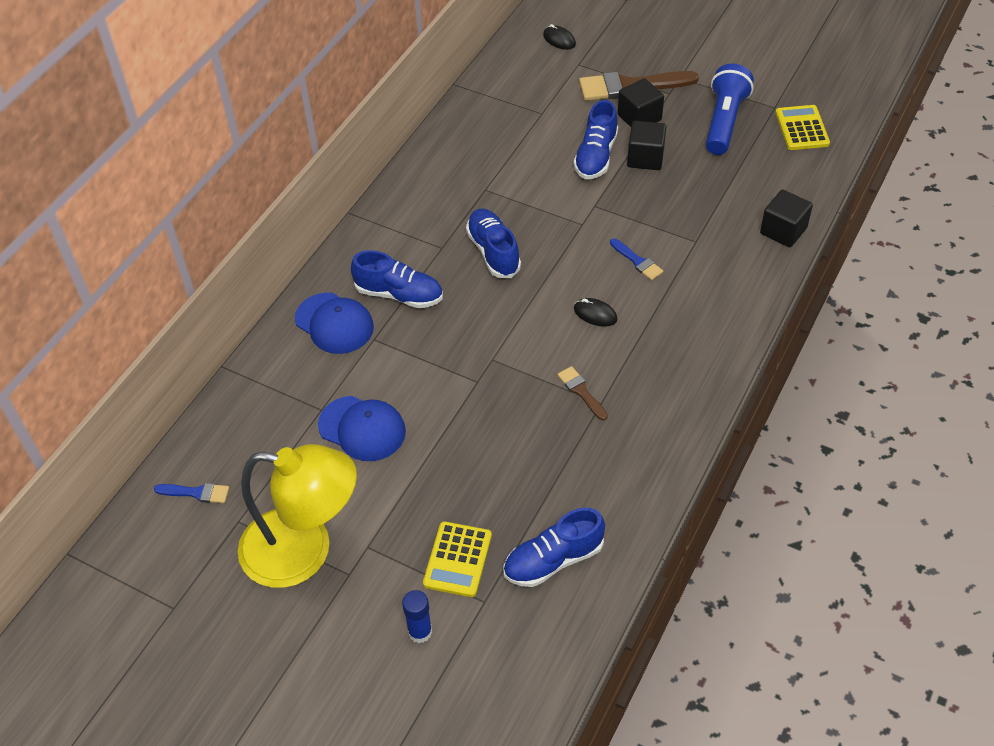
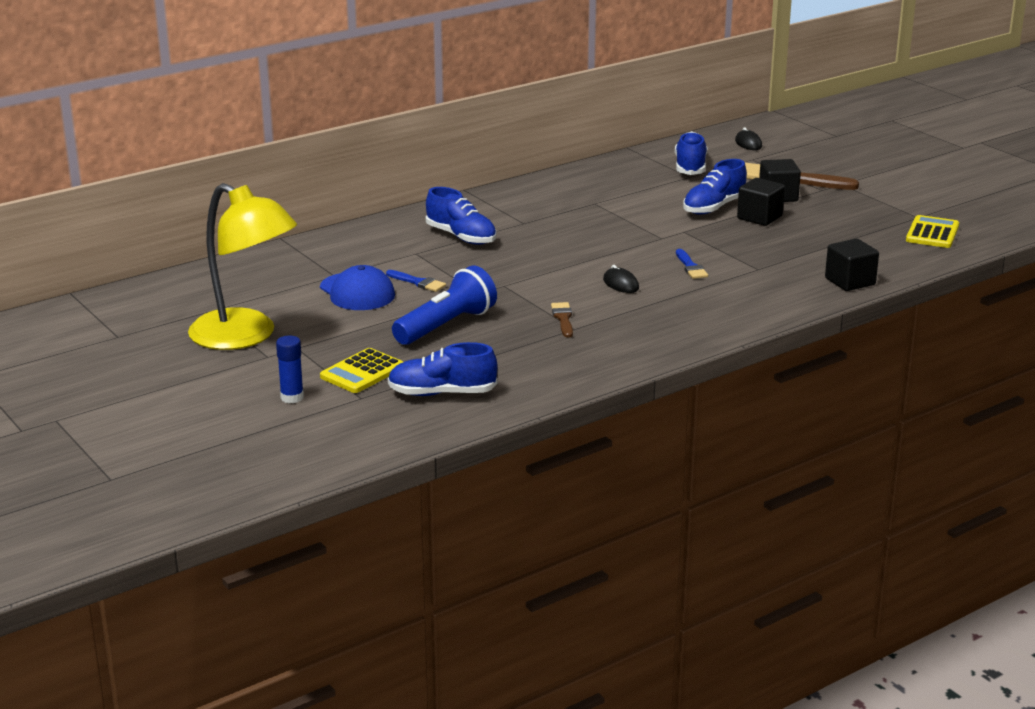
camera: 25 degrees right, 25 degrees down
(197, 493) = (194, 290): blue brush -> blue brush (418, 282)
(334, 323) = (392, 238): blue cap -> none
(493, 252) = (566, 234): blue shoe -> blue shoe (690, 167)
(724, 121) = (858, 214): blue flashlight -> blue flashlight (446, 326)

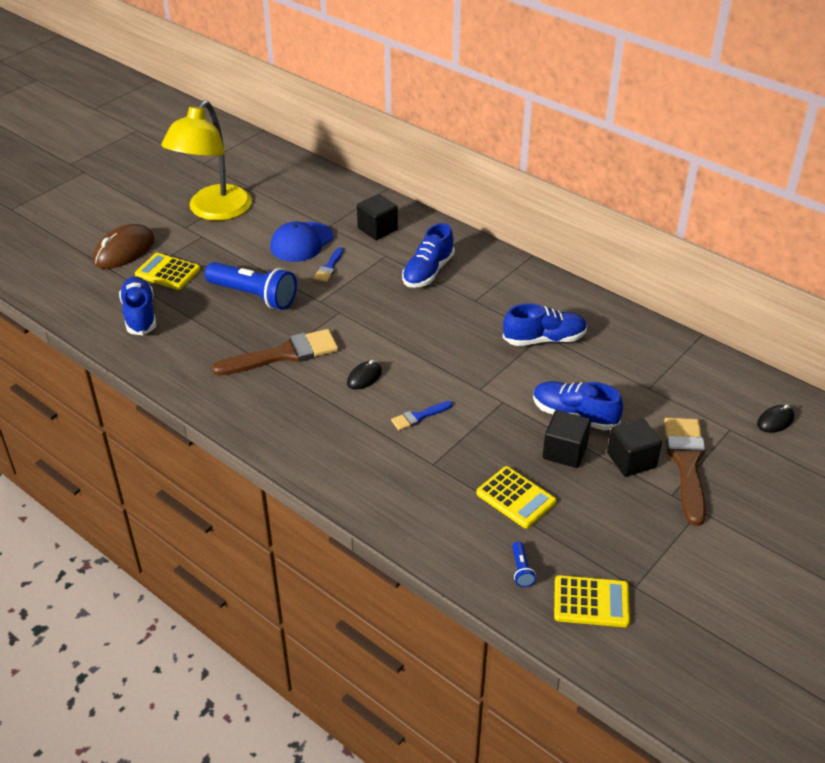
camera: 75 degrees right, 15 degrees up
(292, 397) = (124, 251): blue glue stick -> brown mouse
(563, 318) = (284, 354): brown brush -> brown brush, size x2.02
(690, 167) = (675, 385): blue shoe -> blue shoe (544, 339)
(811, 242) = (515, 498): none -> yellow calculator
(850, 281) = (426, 537): black cube -> black cube (377, 229)
(895, 252) = (521, 570): none -> blue flashlight

